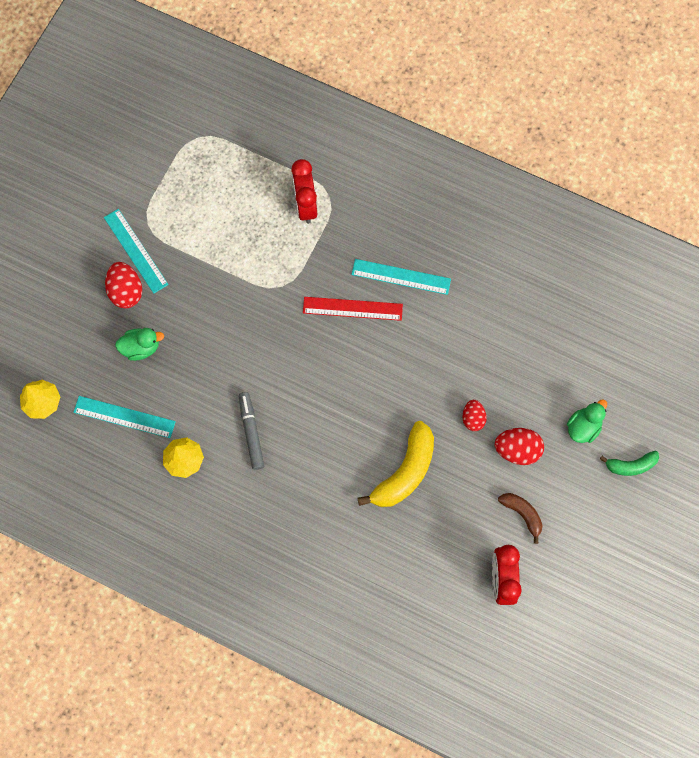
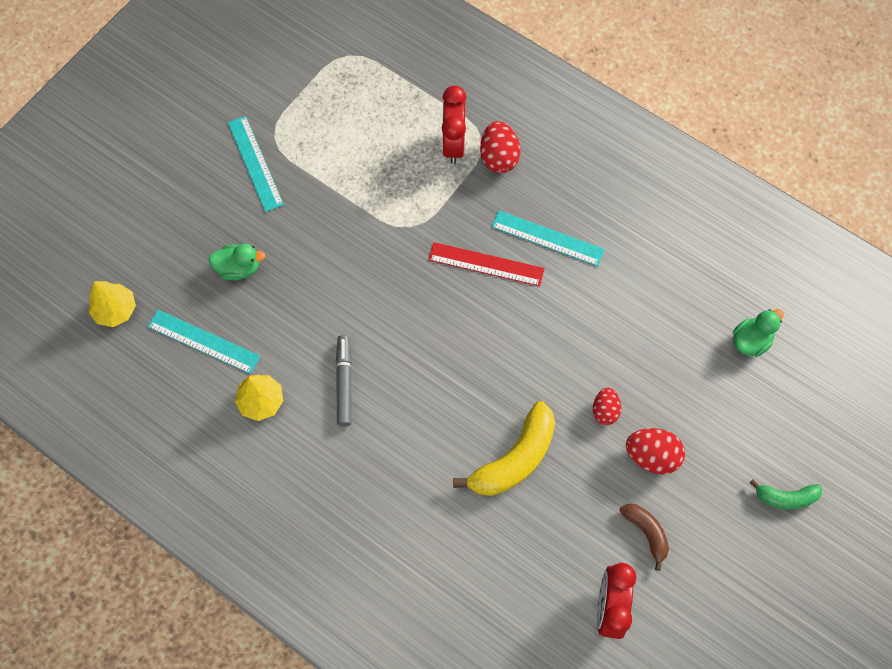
camera: 10 degrees right, 5 degrees down
(126, 291) = (235, 205): red egg -> red egg (499, 157)
(583, 427) = (734, 442): green duck -> green duck (750, 341)

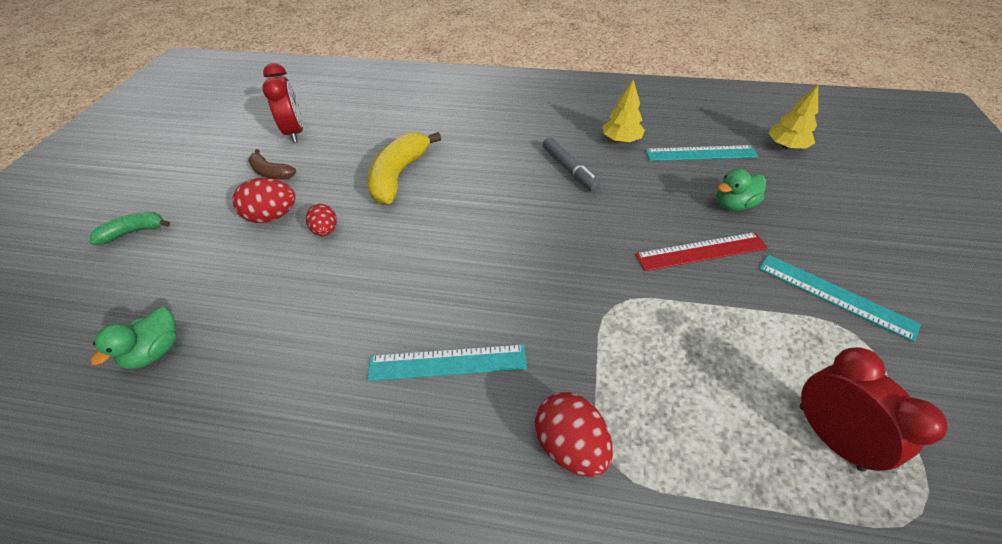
camera: 155 degrees right, 20 degrees down
(453, 144) = (644, 434): red clock -> red clock (830, 436)
(486, 264) = (505, 303): red ruler -> red ruler (701, 251)

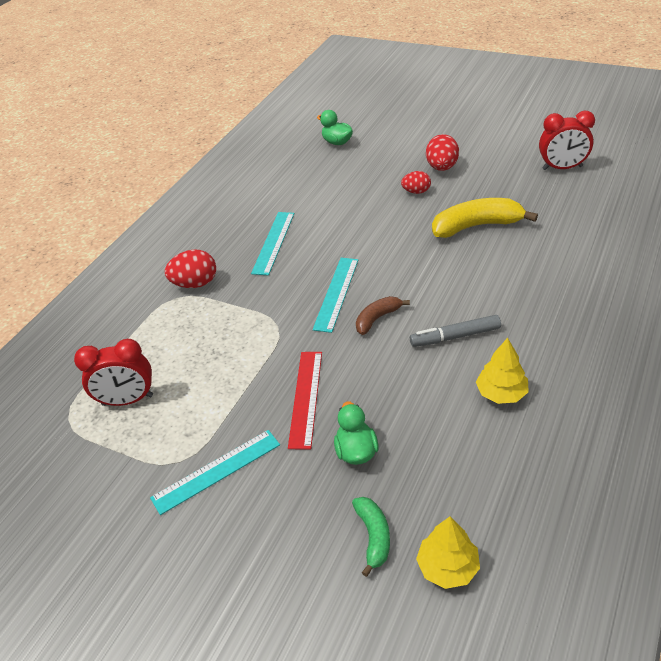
camera: 110 degrees right, 5 degrees down
(134, 232) = (445, 117): green banana -> green banana (374, 536)
(271, 173) = (499, 161): brown banana -> brown banana (377, 318)
(398, 176) = (476, 226): yellow banana -> yellow banana turned 45 degrees counterclockwise
(700, 153) = (455, 460): turquoise ruler -> turquoise ruler (336, 293)

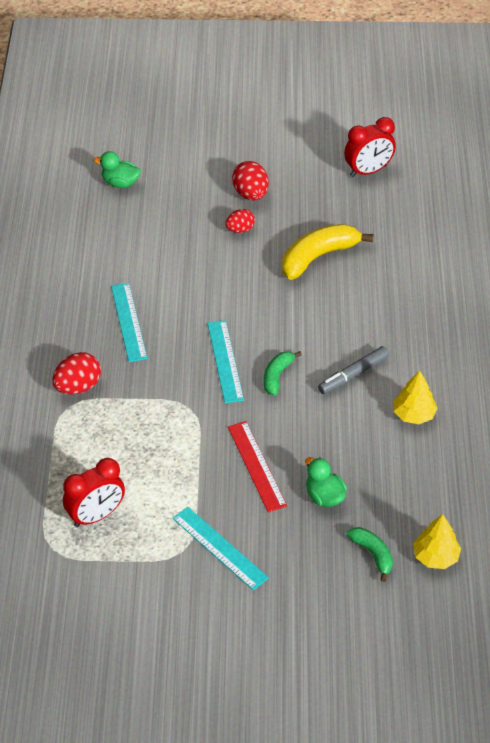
camera: 30 degrees left, 5 degrees up
(216, 471) = (219, 548): turquoise ruler -> turquoise ruler turned 75 degrees counterclockwise
(377, 318) = (277, 376): brown banana -> green banana

